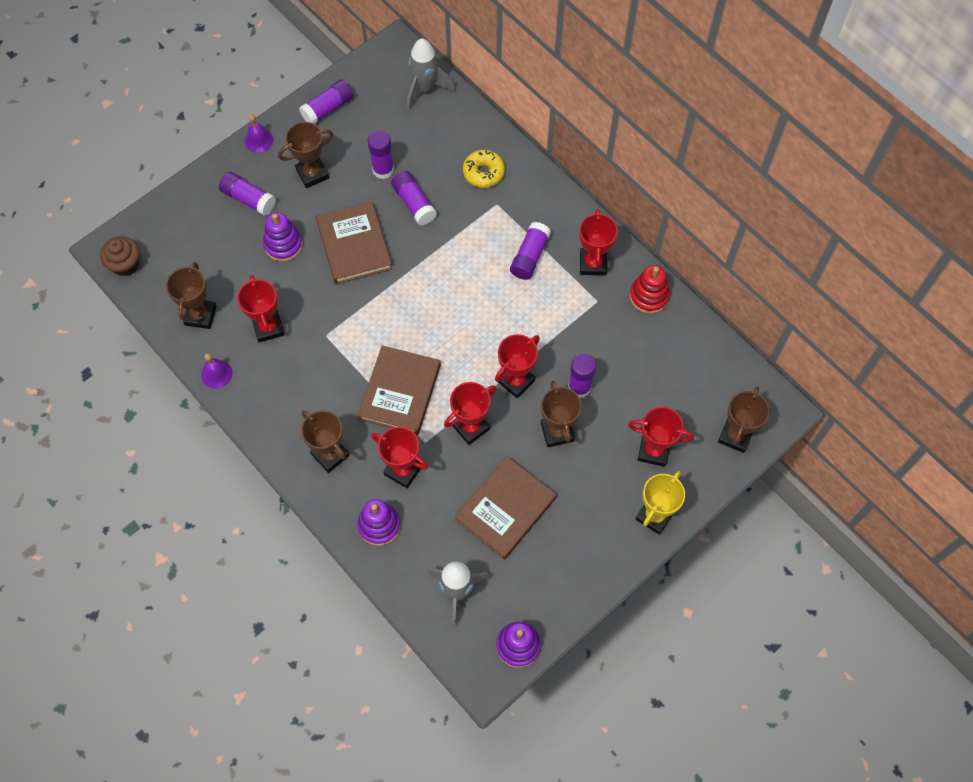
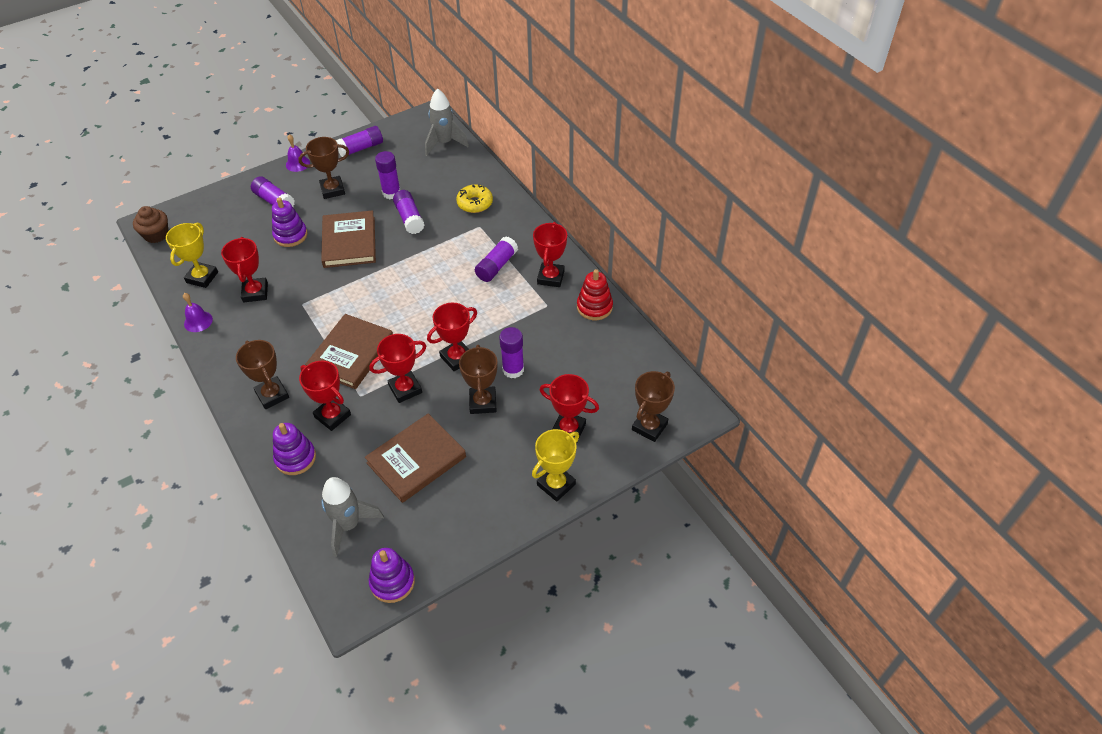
camera: 10 degrees right, 15 degrees down
(200, 315) = (202, 277): brown trophy -> yellow trophy

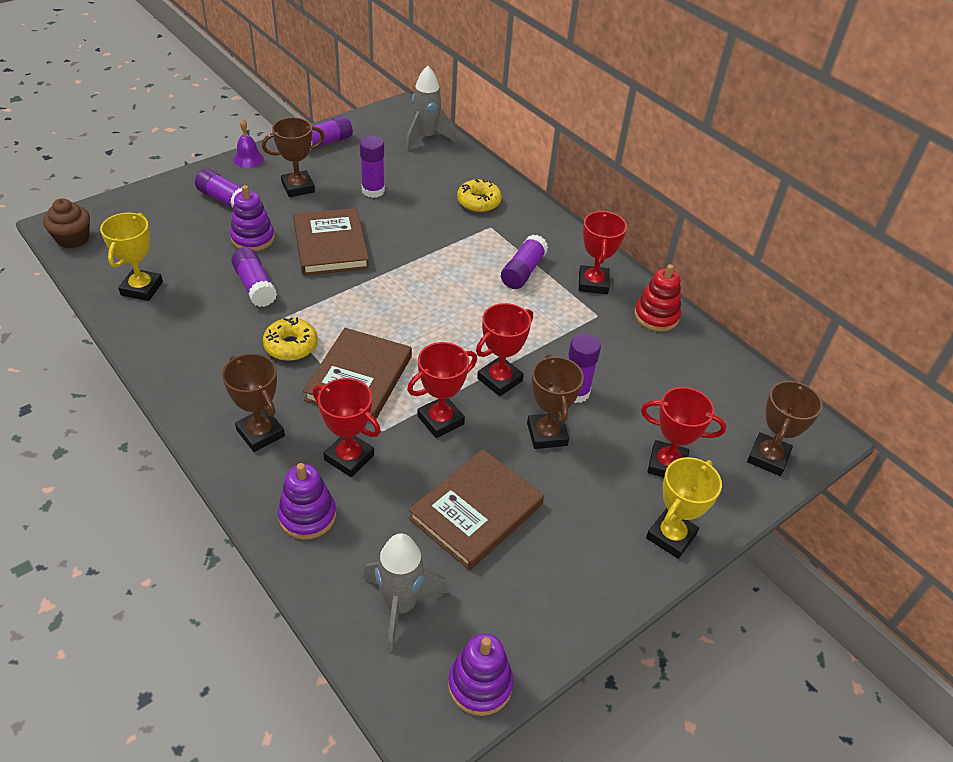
camera: 10 degrees left, 5 degrees down
(198, 321) = (143, 342): purple bell -> none
(255, 292) = (217, 306): red trophy -> none
(305, 326) = (291, 346): none -> yellow donut
(409, 218) = (401, 218): purple glue stick -> purple glue stick (255, 286)

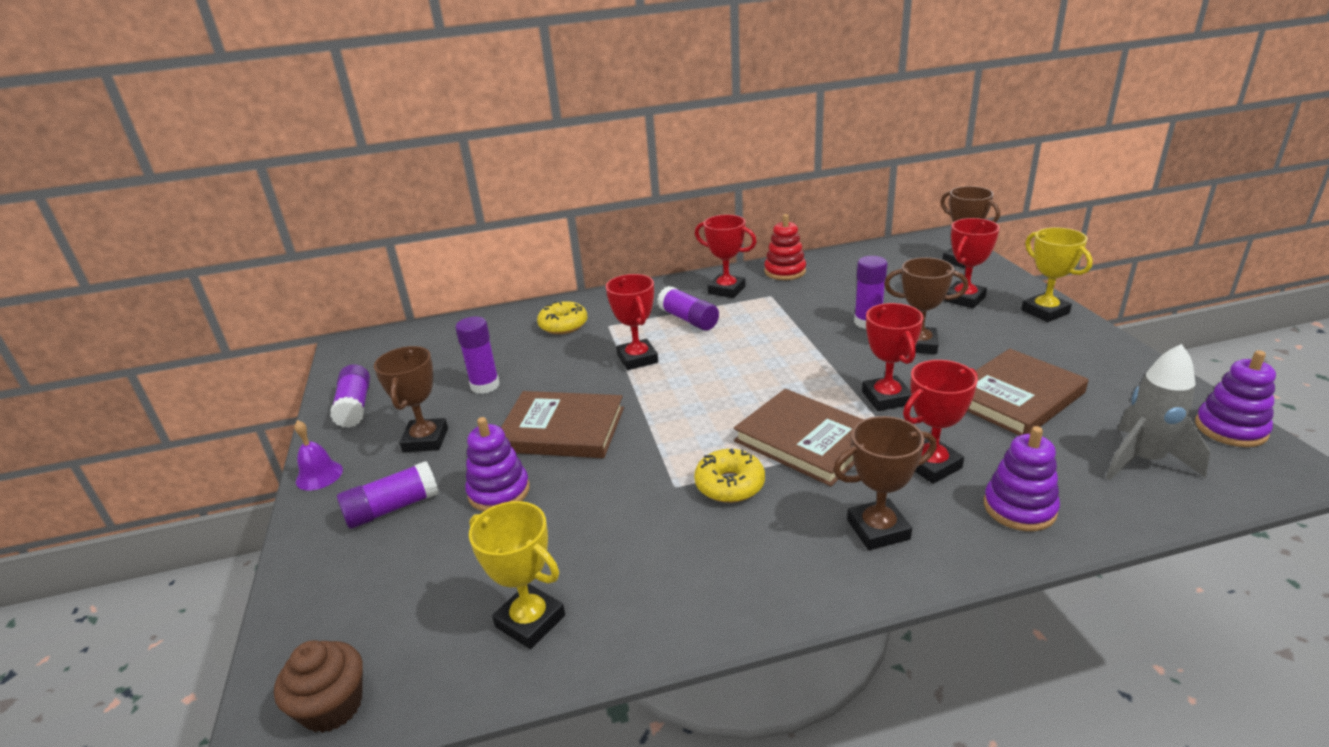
camera: 60 degrees left, 15 degrees down
(255, 286) = (599, 501): purple glue stick -> none
(426, 138) = (423, 338): grey rocket -> none
(476, 511) = (1015, 397): brown book -> brown book turned 75 degrees clockwise
(499, 379) = (838, 356): red trophy -> red trophy (637, 359)

